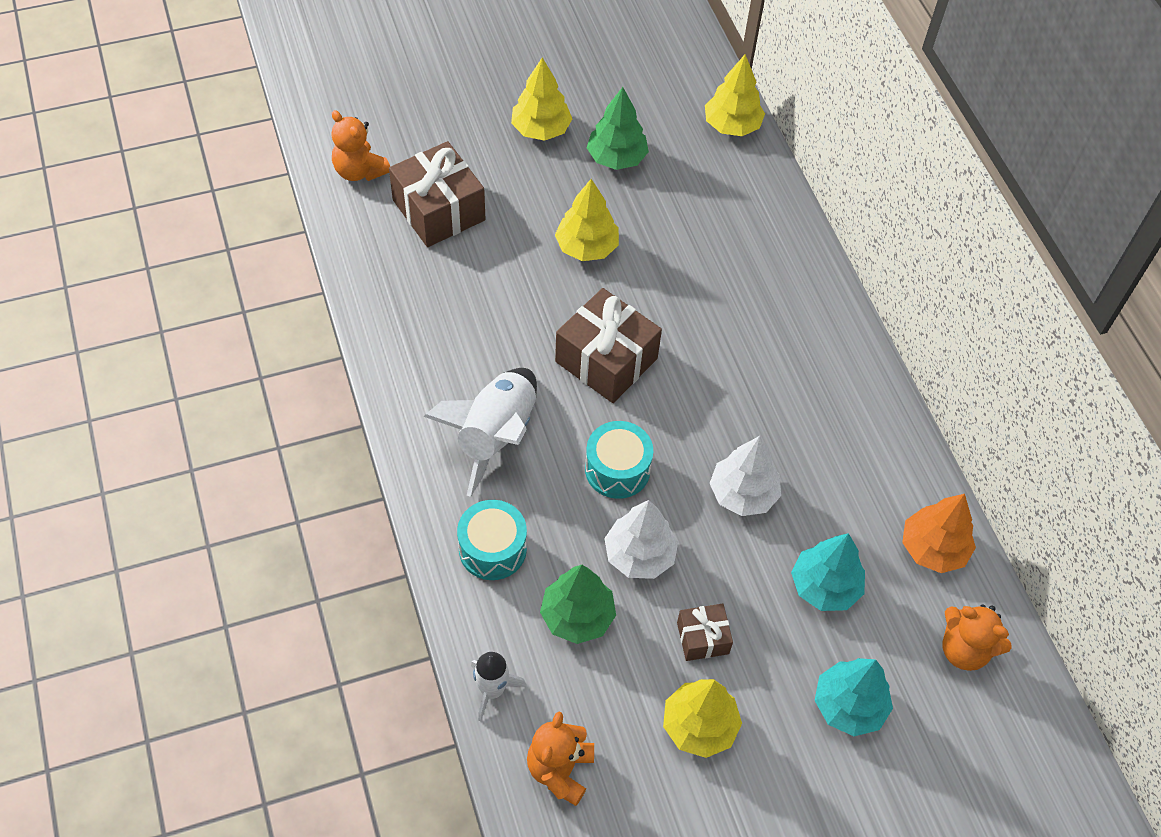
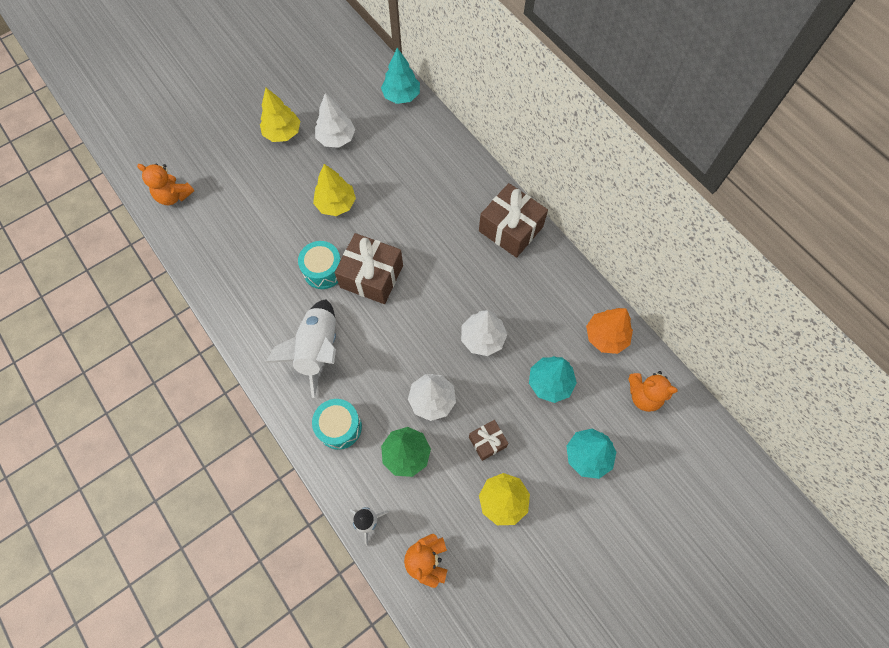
camera: 15 degrees left, 10 degrees up
(439, 210) = (234, 207): brown gift -> brown gift (510, 229)
(616, 158) = (336, 138): green tree -> white tree
(617, 469) = (401, 347): turquoise drum -> turquoise drum (323, 270)
(732, 125) = (401, 96): yellow tree -> turquoise tree

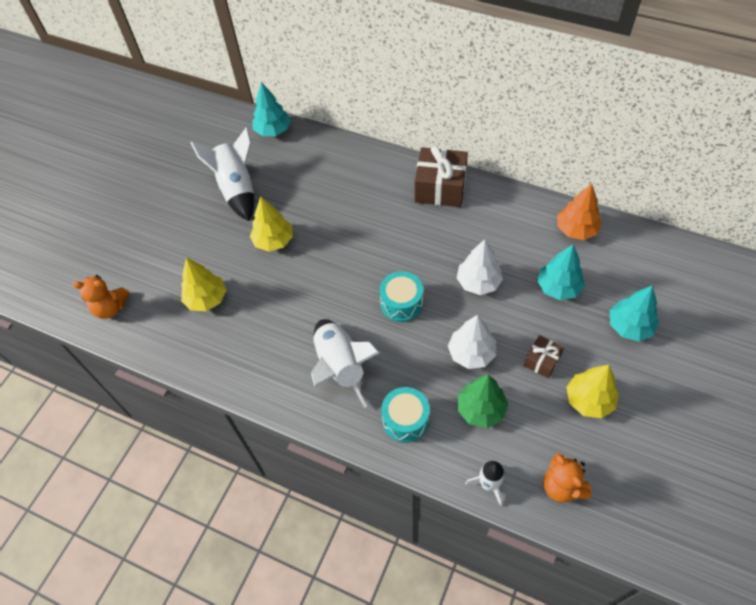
camera: 25 degrees left, 10 degrees down
(283, 133) = (183, 207): yellow tree -> yellow tree (206, 299)
(323, 270) = (299, 299): turquoise drum -> turquoise drum (401, 303)
(336, 138) = (237, 189): white tree -> white rocket
(371, 276) = (347, 282): brown gift -> none
(643, 395) = (638, 258): orange teddy bear -> none

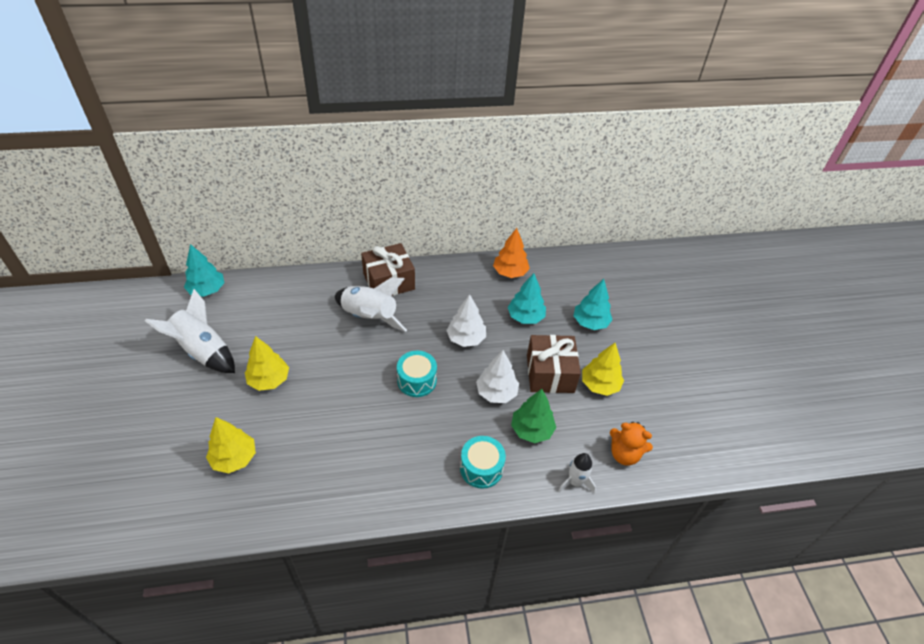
camera: 40 degrees left, 10 degrees down
(111, 308) = (132, 515): orange teddy bear -> none
(340, 366) = (399, 454): white rocket -> white rocket (369, 317)
(542, 361) = (550, 373): brown gift -> brown gift, size x1.90

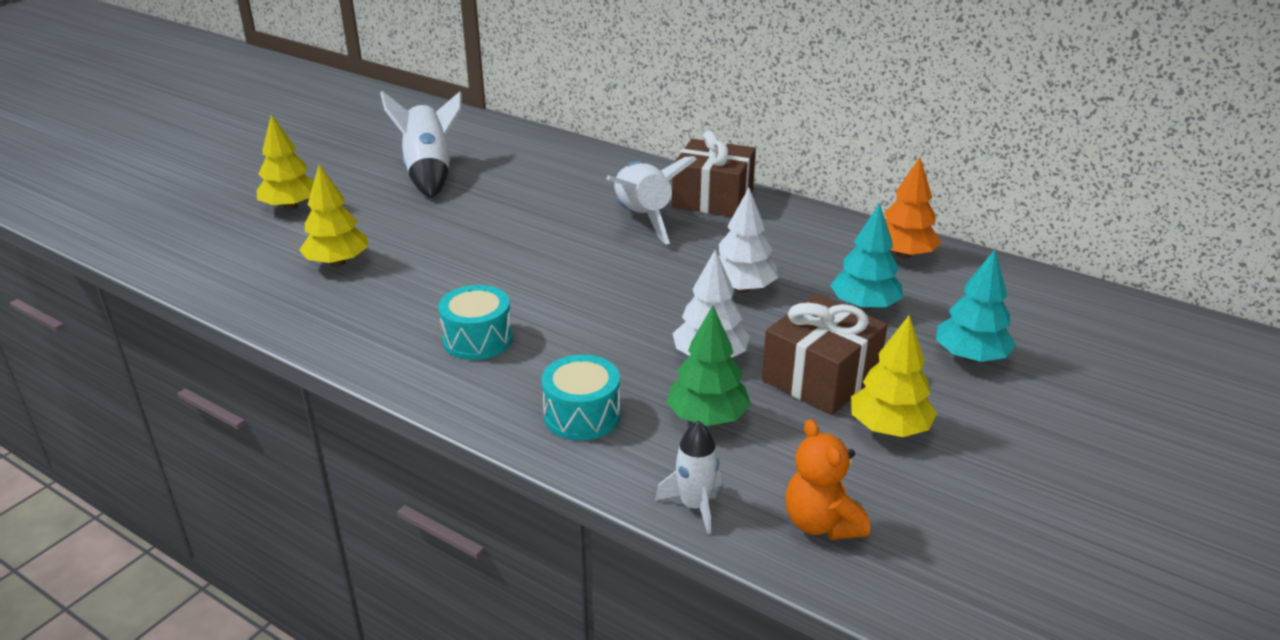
camera: 45 degrees right, 15 degrees down
(207, 290) = (501, 131): turquoise tree -> none
(269, 380) = (458, 221): yellow tree -> yellow tree (291, 207)
(417, 380) = (619, 296): turquoise drum -> turquoise drum (477, 339)

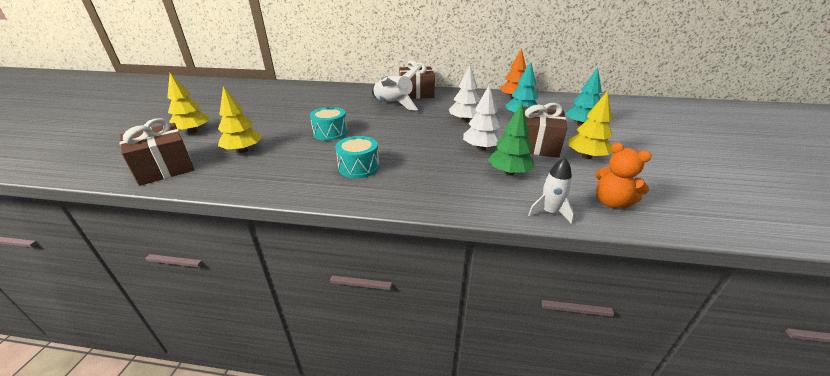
camera: 25 degrees left, 0 degrees up
(223, 267) = (164, 167): none -> brown gift
(429, 173) = (267, 105): white rocket -> none
(582, 415) = (449, 187): turquoise drum -> turquoise drum (330, 133)

